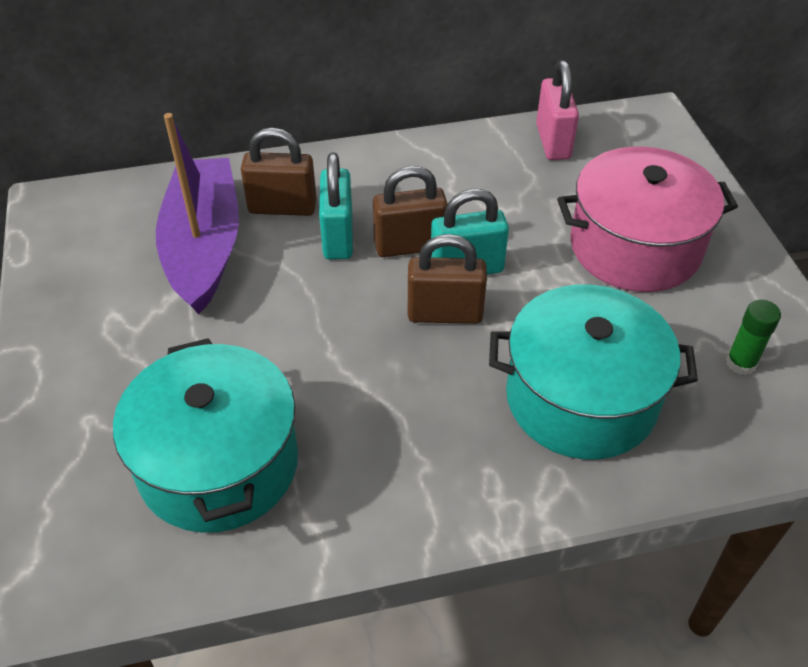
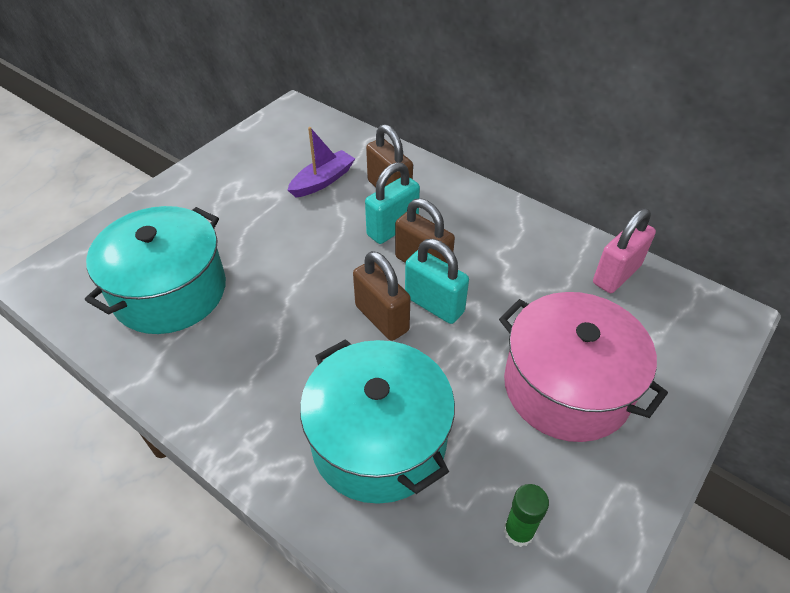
camera: 50 degrees right, 0 degrees up
(204, 246) = (322, 181): purple boat -> purple boat, size x0.53

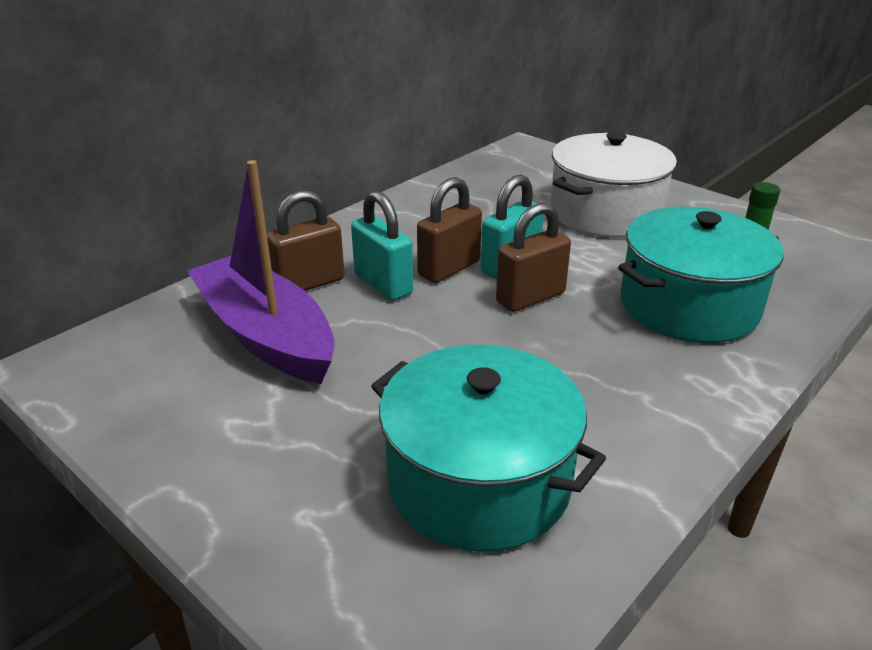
camera: 85 degrees left, 15 degrees down
(322, 181) = (266, 335): purple boat -> purple boat, size x1.89
(566, 387) = (605, 213): pink pot -> white pot
(616, 274) = (475, 178): pink padlock -> none

